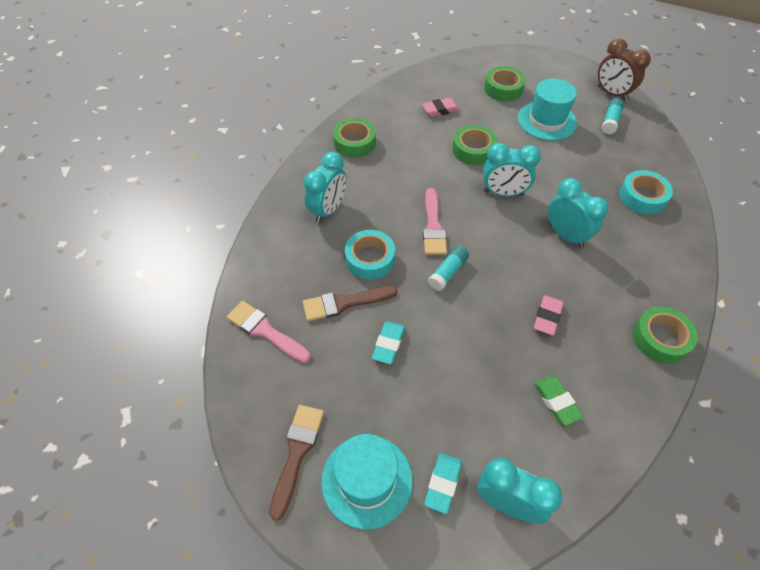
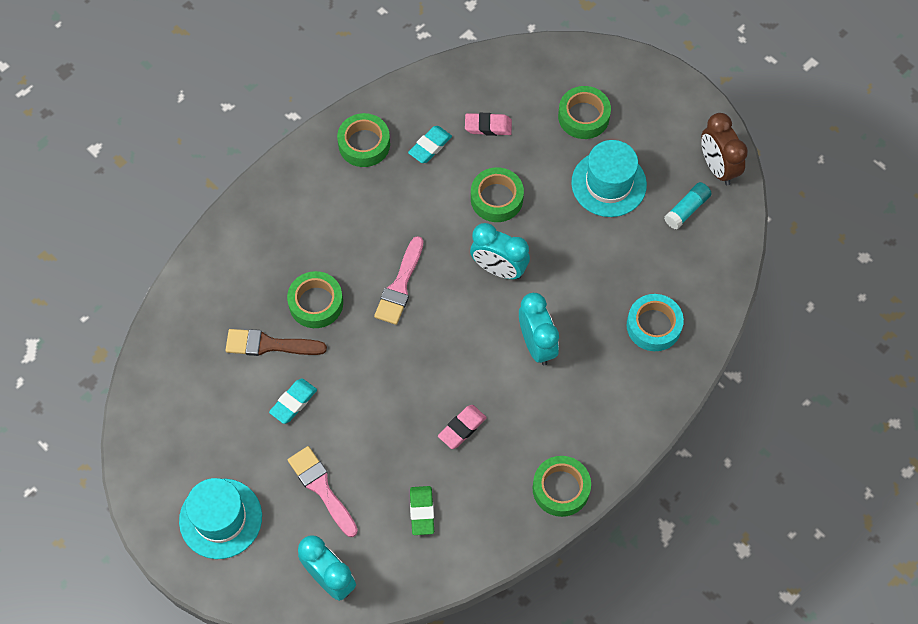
camera: 20 degrees right, 10 degrees up
(265, 331) = (183, 349): pink brush -> pink brush (322, 488)
(297, 453) = (170, 475): brown brush -> none
(328, 210) = (297, 228): turquoise clock -> none
(370, 259) = (316, 303): turquoise tape -> green tape
(442, 483) = (283, 544): turquoise eraser -> turquoise eraser (430, 146)
(448, 272) = (388, 346): turquoise glue stick -> none

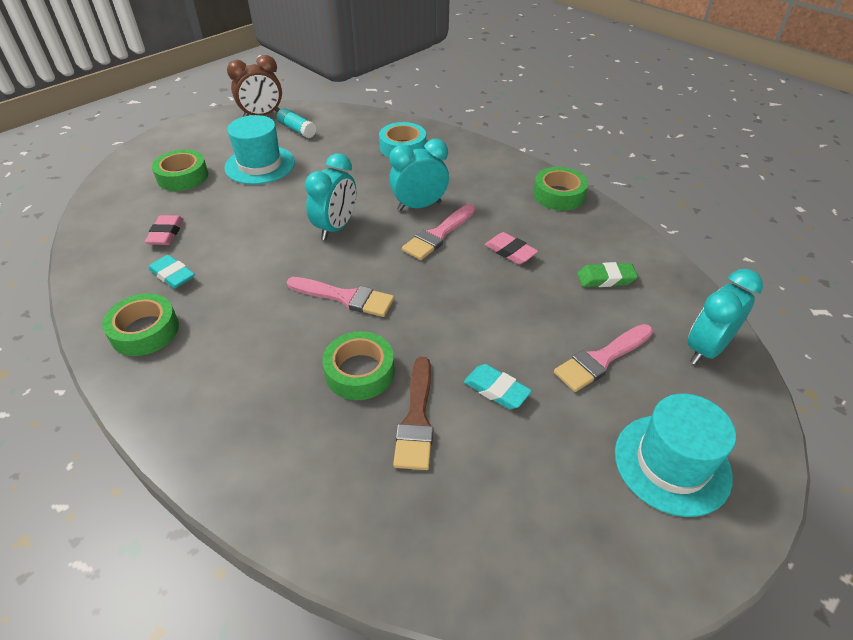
camera: 90 degrees left, 20 degrees down
(489, 363) = (438, 234): none -> pink brush
(496, 198) = (255, 228): green tape -> none

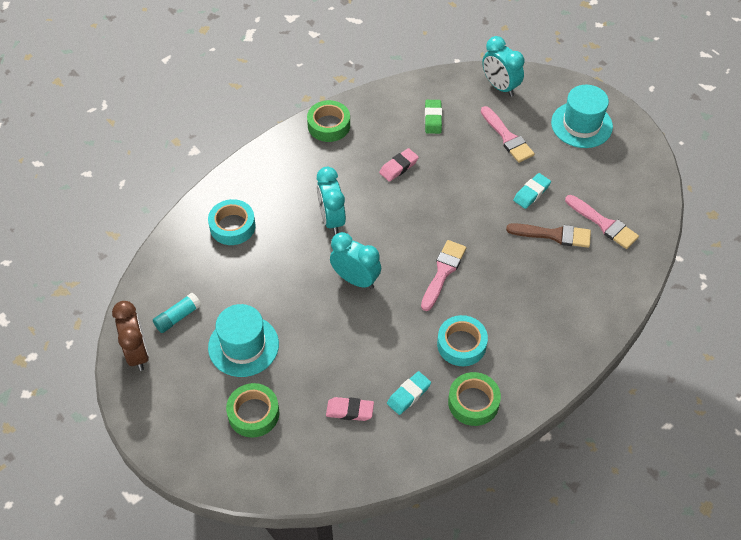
camera: 85 degrees left, 10 degrees up
(232, 318) = (461, 344): none -> turquoise tape
(359, 372) = (516, 264): green tape -> none
(438, 234) = (373, 209): pink brush -> pink brush (603, 224)

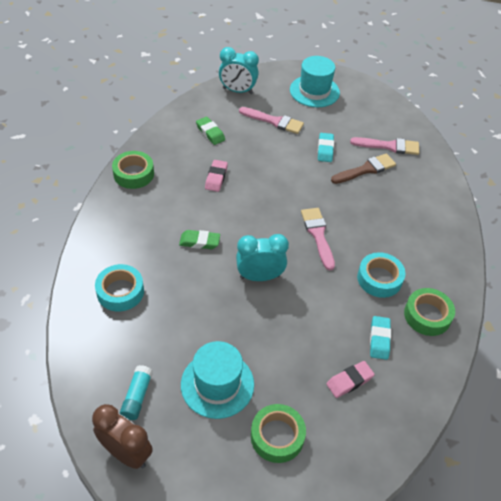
camera: 40 degrees left, 5 degrees down
(331, 219) = (199, 242): turquoise clock -> green eraser

